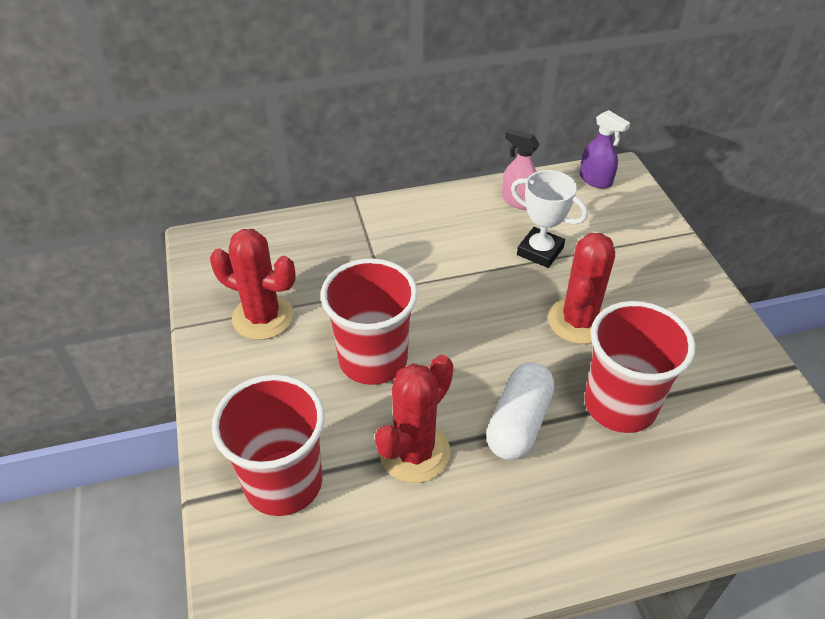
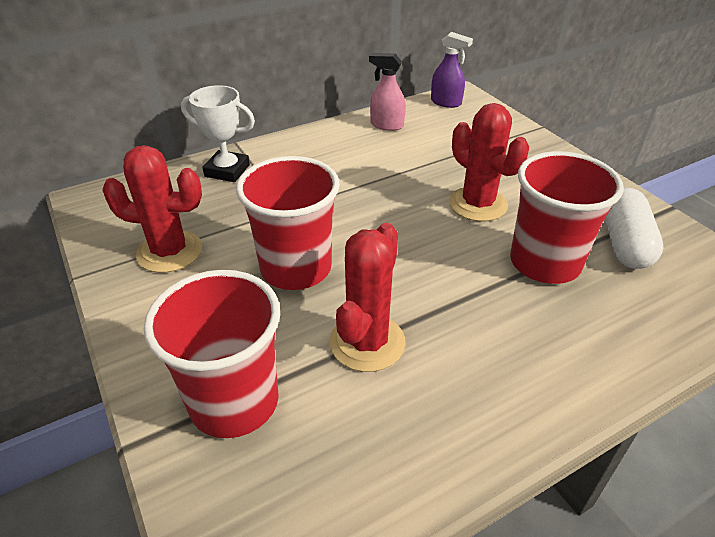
camera: 15 degrees left, 5 degrees down
(519, 423) = (459, 295): white capsule -> white capsule (624, 243)
(540, 251) = (421, 158): white trophy -> white trophy (227, 170)
(578, 321) = (477, 204): red cactus -> red cactus turned 45 degrees counterclockwise

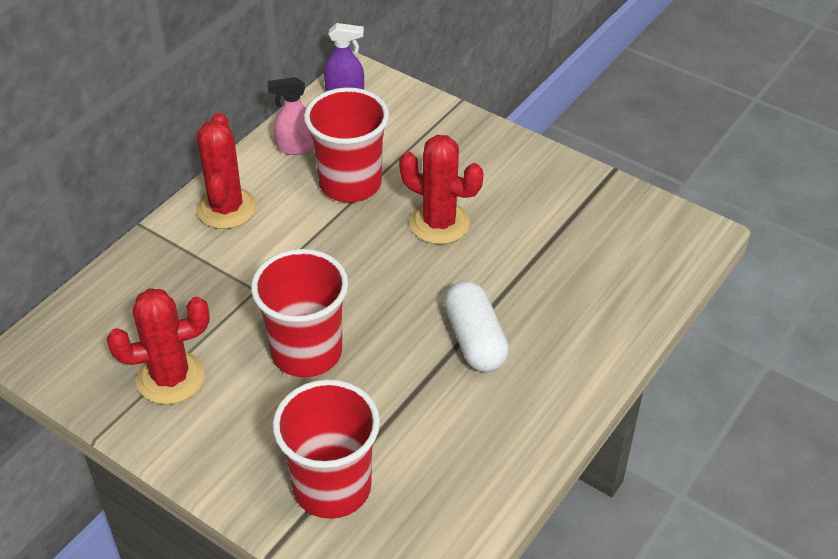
camera: 25 degrees left, 5 degrees up
(227, 170) = (159, 264): white trophy -> none
(367, 342) = (410, 398): red cactus -> red cactus (226, 208)
(545, 263) = (524, 269): red cup -> red cup (350, 183)
(624, 243) = (585, 225): white capsule -> white capsule (475, 340)

